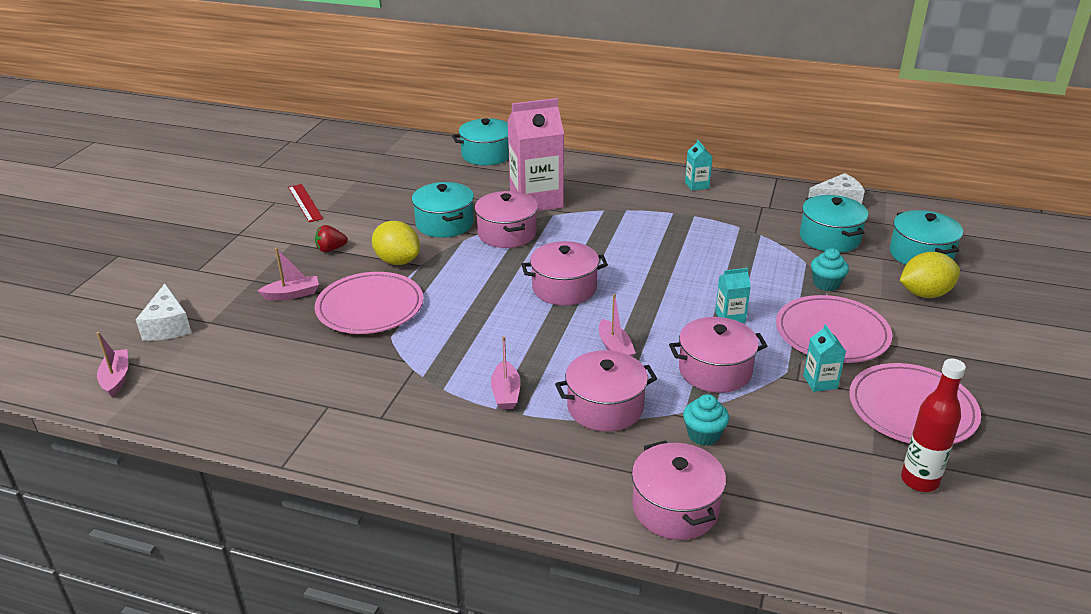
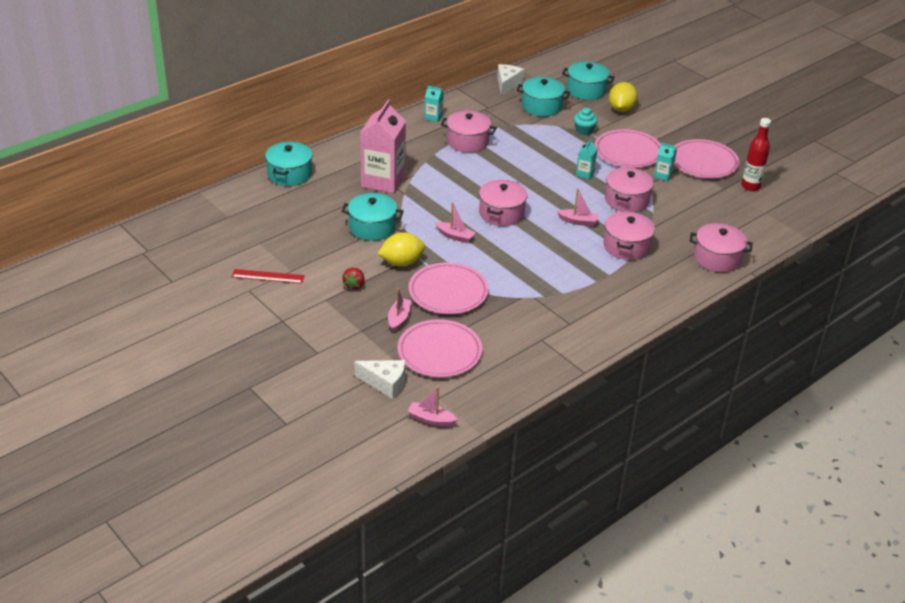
camera: 60 degrees left, 5 degrees up
(249, 340) = (439, 351): none -> pink plate
(506, 393) = (586, 273): pink boat -> pink boat (455, 236)
(507, 233) = (414, 208): pink pot -> pink pot (467, 141)
(703, 435) = (673, 227): turquoise cupcake -> none

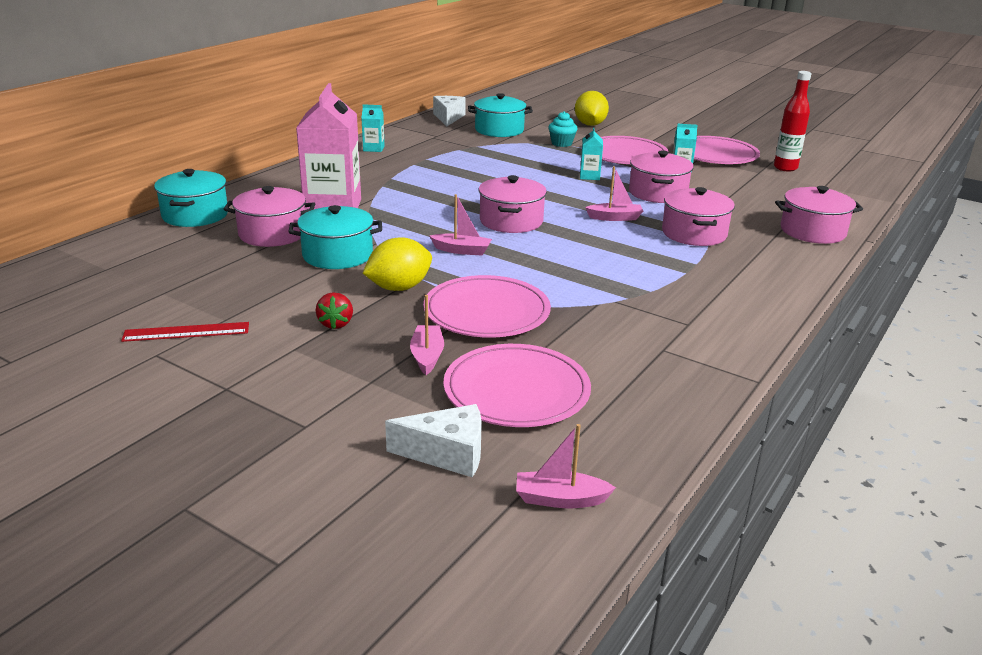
camera: 15 degrees left, 10 degrees down
(467, 141) = (428, 164): pink pot -> pink pot (272, 234)
(586, 90) = (541, 115): turquoise pot -> none

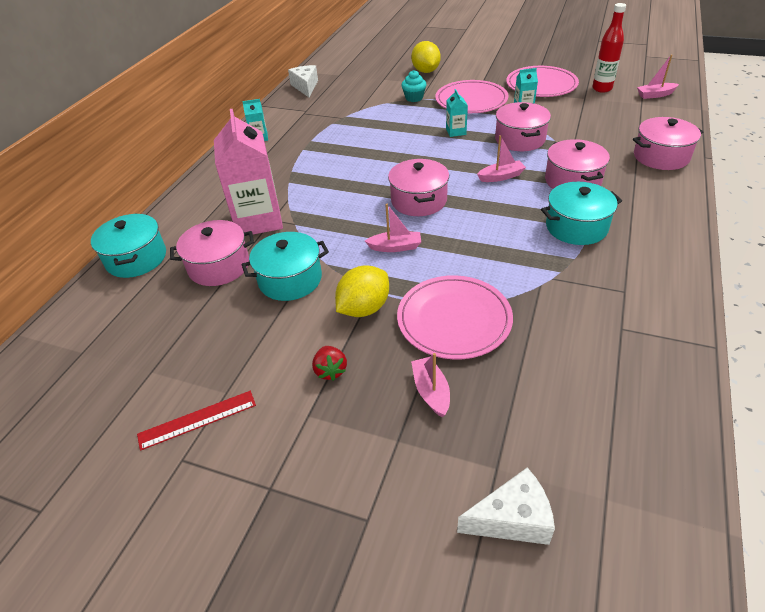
camera: 10 degrees left, 15 degrees up
(499, 130) = (355, 93): turquoise pot -> turquoise pot (576, 227)
(516, 390) = (529, 415): pink plate -> none
(560, 499) = (638, 550): pink boat -> pink boat (655, 95)

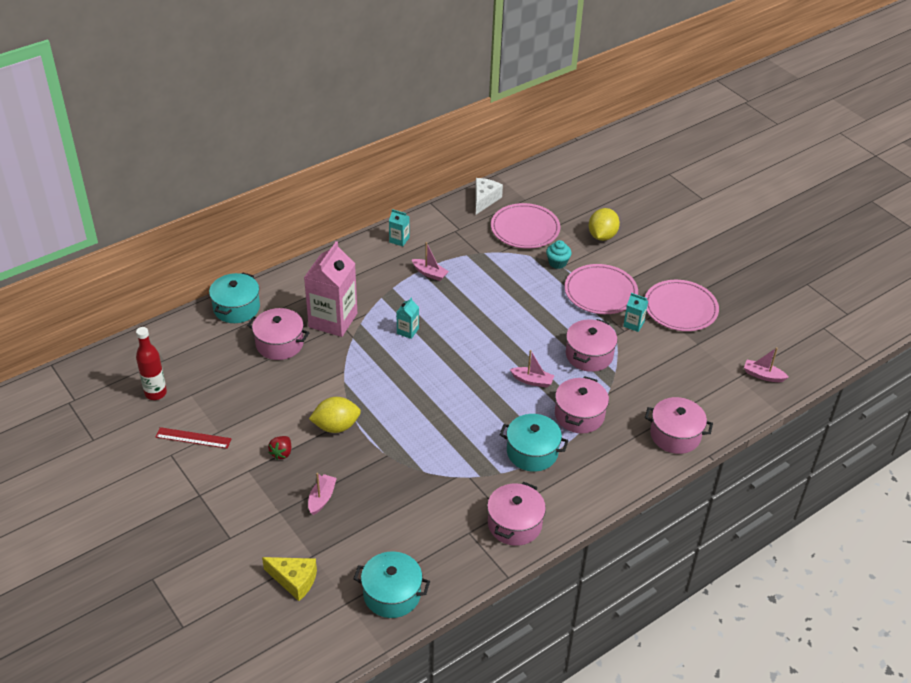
camera: 30 degrees right, 0 degrees up
(290, 279) = (312, 379): turquoise pot -> turquoise pot (392, 594)
(395, 247) = (398, 395): pink boat -> pink boat (430, 273)
(419, 200) = (452, 367): pink pot -> pink pot (514, 524)
(454, 319) = (379, 466): pink plate -> pink plate (525, 229)
(456, 132) = (549, 318): turquoise carton -> turquoise carton (407, 331)
(512, 519) = (294, 580): white cheese -> yellow cheese
(602, 89) = (726, 342): red bottle -> red bottle (155, 393)

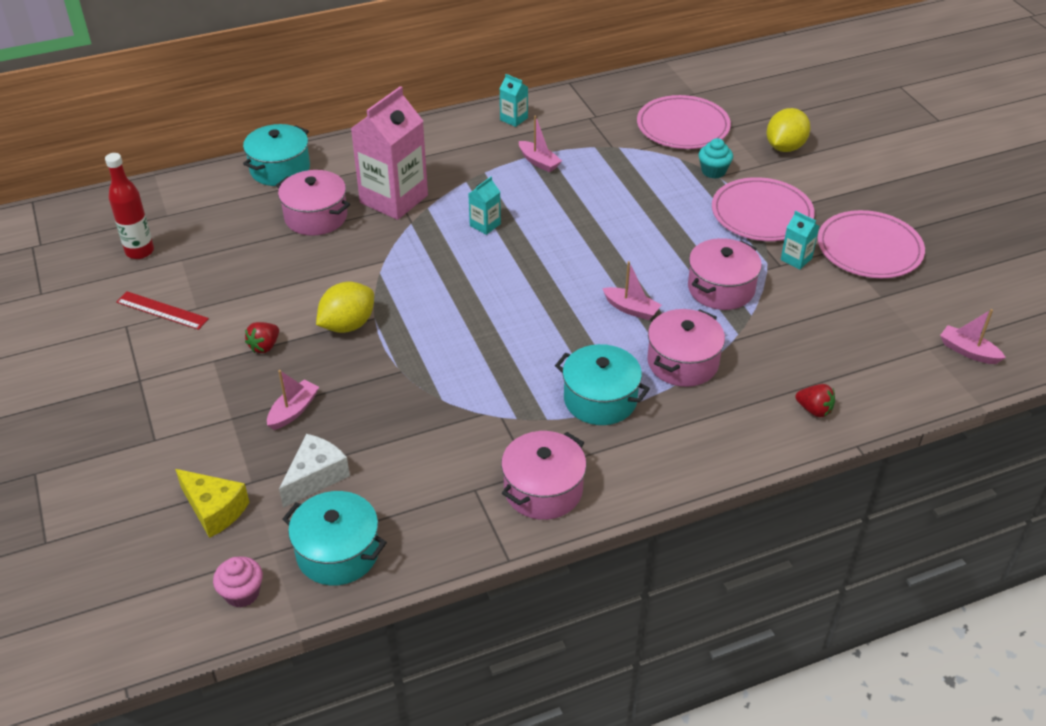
camera: 15 degrees right, 0 degrees up
(336, 426) = (348, 325): yellow lemon -> yellow lemon turned 45 degrees counterclockwise
(337, 635) = (242, 593): none -> pink cupcake
(484, 200) = (640, 87): white cheese -> white cheese (316, 477)
(675, 435) = (814, 410): pink pot -> red strawberry

